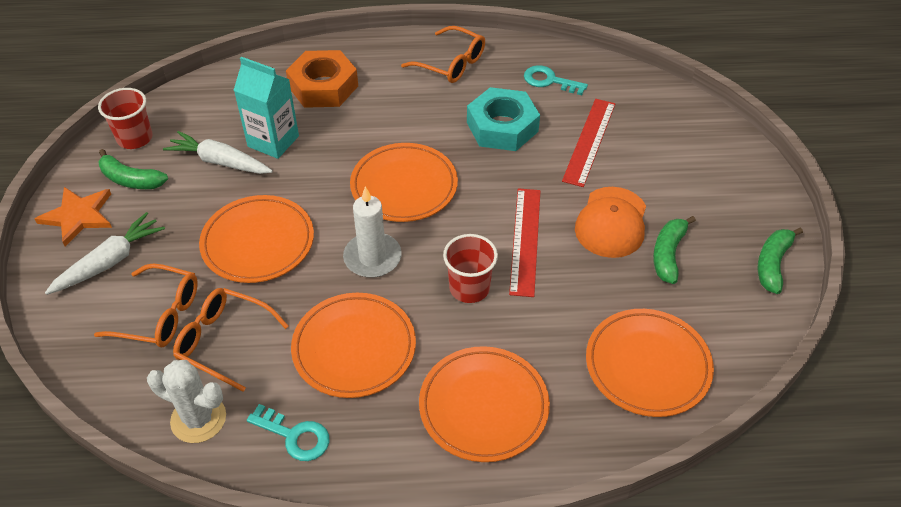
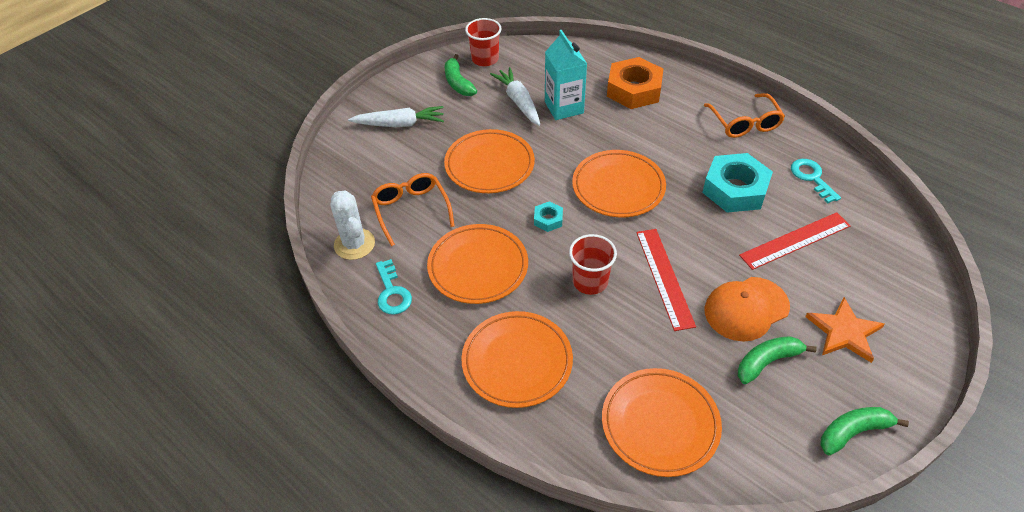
camera: 45 degrees right, 0 degrees up
(78, 216) = (410, 88): orange star -> orange star (844, 332)
(159, 314) = (394, 171): orange glasses -> none
(372, 257) = (548, 219): white candle -> turquoise nut
(525, 240) = (664, 277): red ruler -> red ruler turned 60 degrees counterclockwise

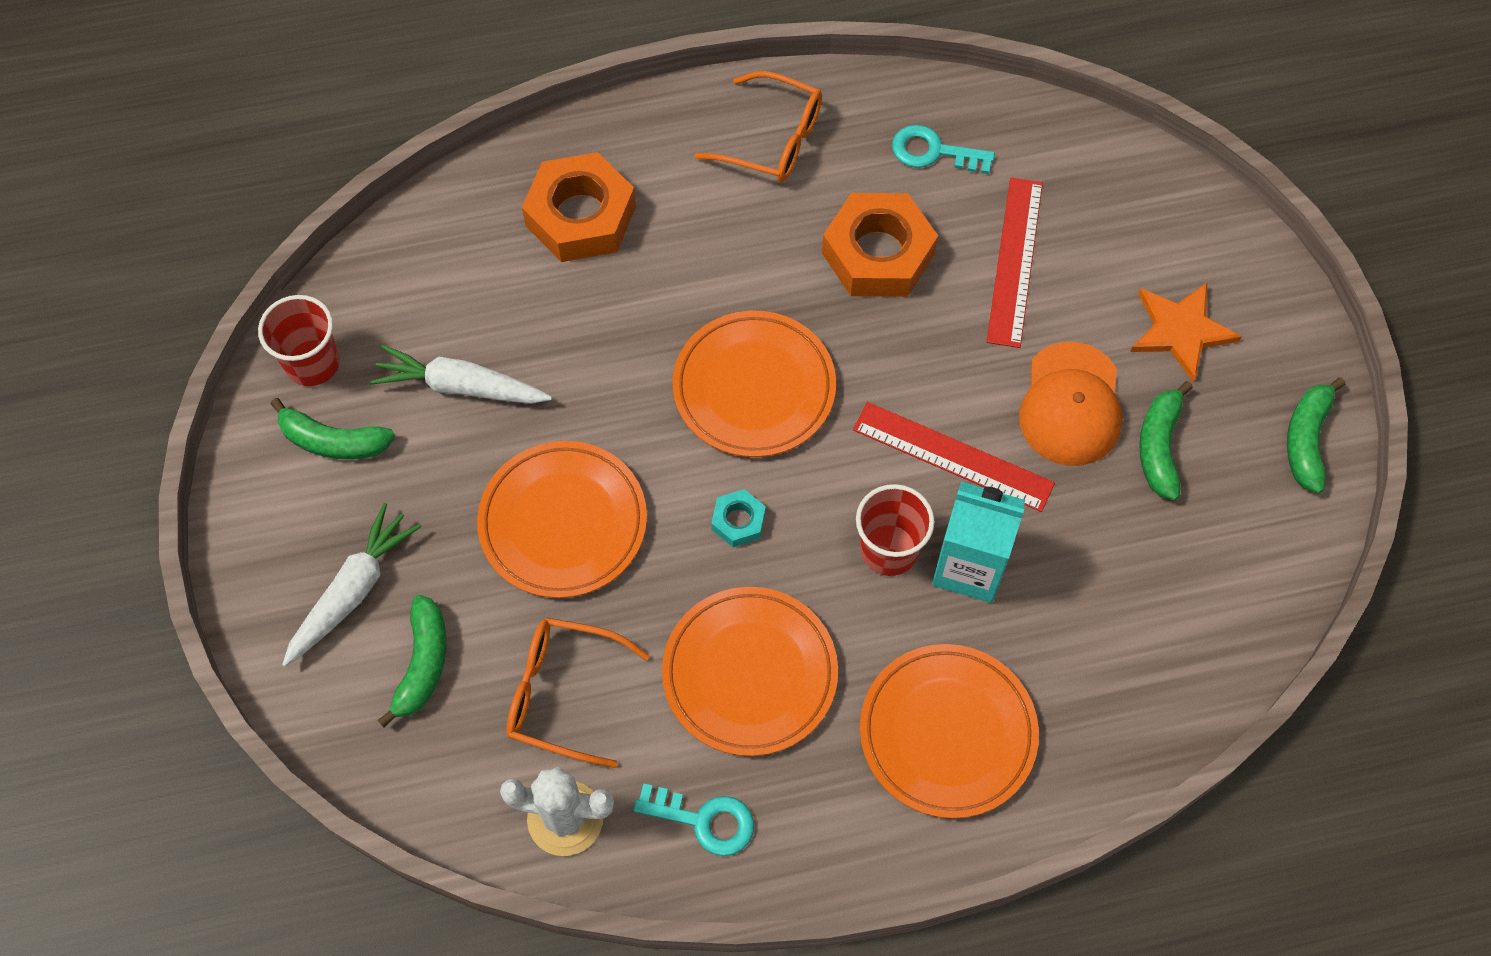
camera: 55 degrees left, 15 degrees up
(386, 161) = (423, 664): none -> green banana
(564, 107) = (532, 335): turquoise carton -> turquoise carton (969, 567)
(660, 424) = (1156, 633): orange plate -> none
(735, 189) = (878, 254): turquoise nut -> orange nut

